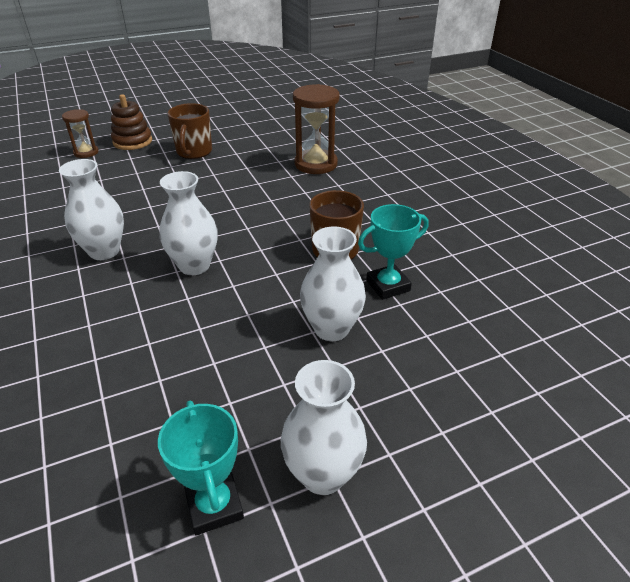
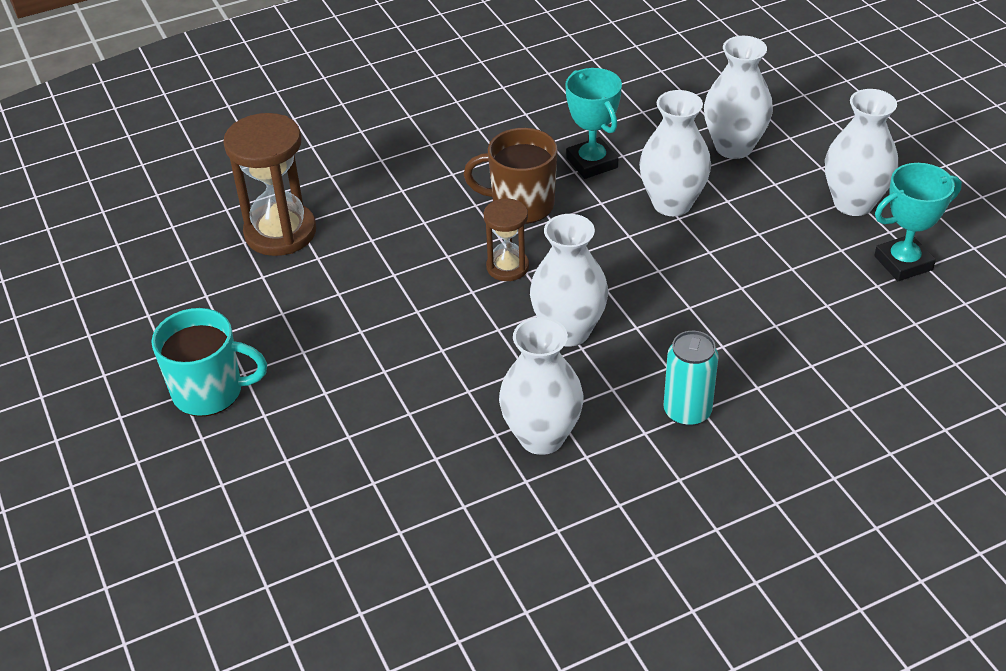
camera: 90 degrees left, 5 degrees up
(86, 152) = (185, 566): brown hourglass -> brown hourglass (507, 267)
(90, 317) = (687, 412): none -> turquoise can
(132, 141) = (144, 499): brown stacking toy -> none
(194, 152) = (210, 392): brown mug -> turquoise mug
(418, 380) = (733, 147): none -> white vase

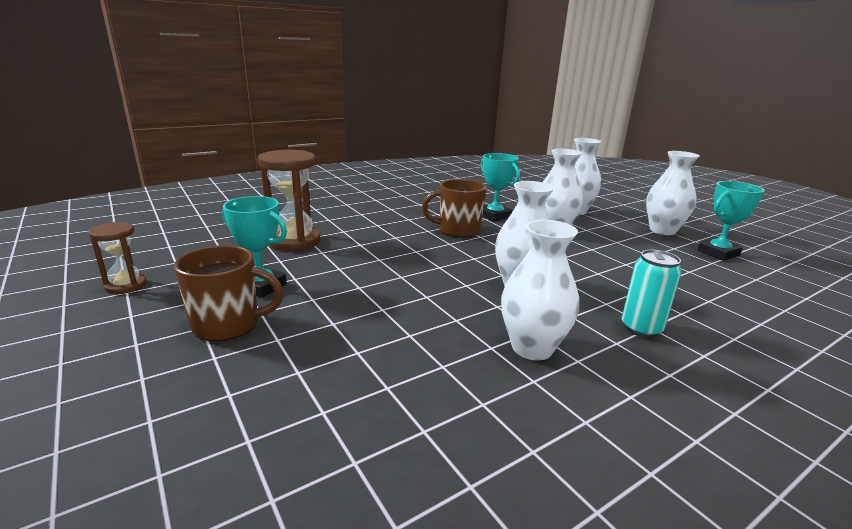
camera: 10 degrees left, 20 degrees down
(210, 392) = (228, 325): turquoise mug -> brown mug
(242, 328) = (261, 286): none -> turquoise trophy
(507, 267) = (460, 255): brown hourglass -> brown hourglass (126, 285)

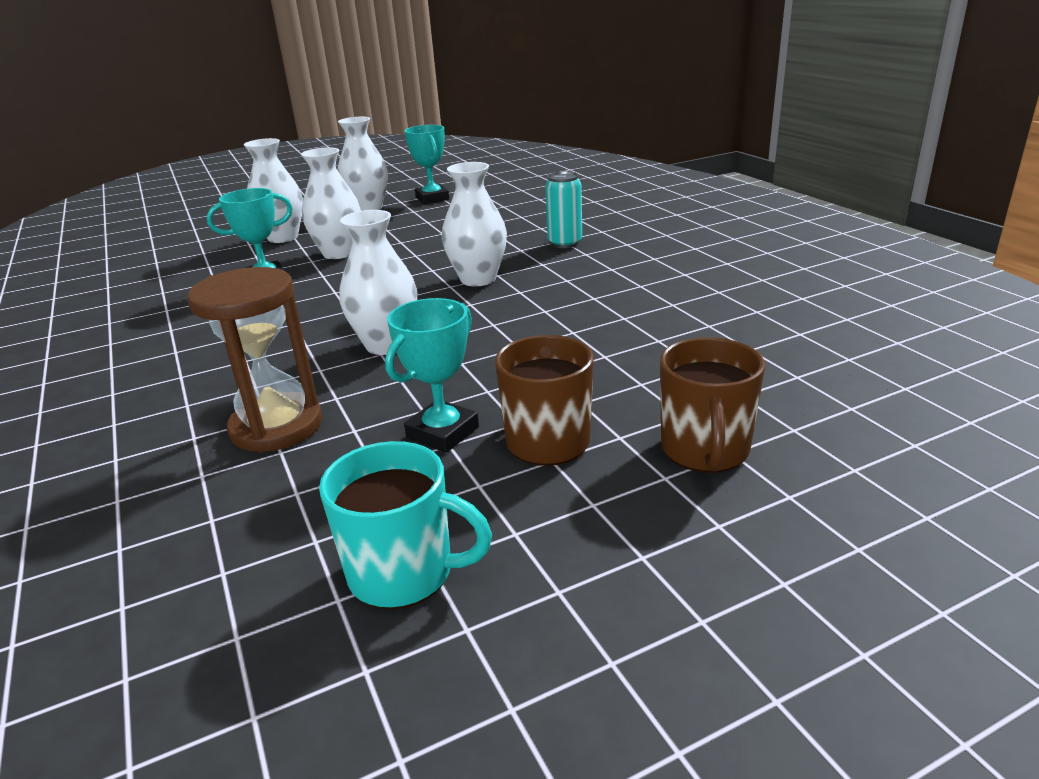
camera: 80 degrees left, 5 degrees up
(126, 285) = (404, 573): brown hourglass -> turquoise mug
(457, 230) = (307, 304): brown mug -> brown mug (705, 451)
(532, 348) = (594, 282): white vase -> white vase (386, 345)

